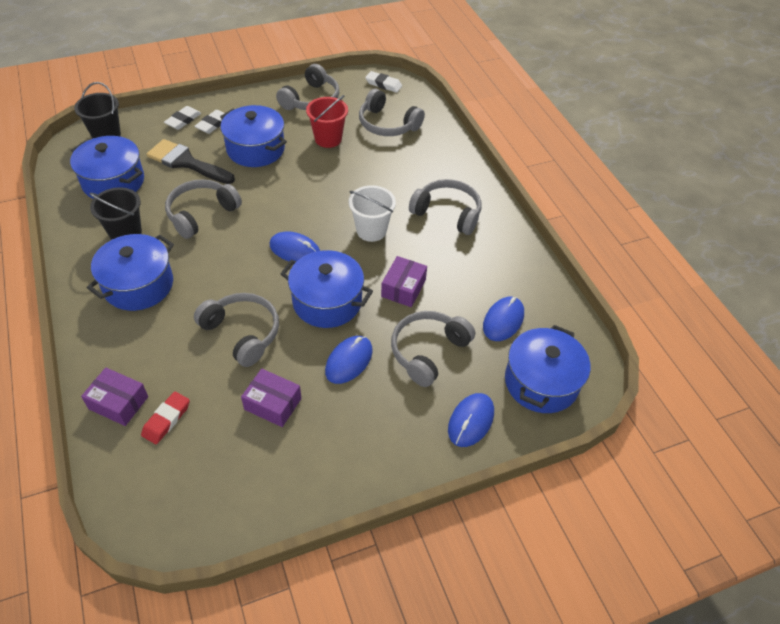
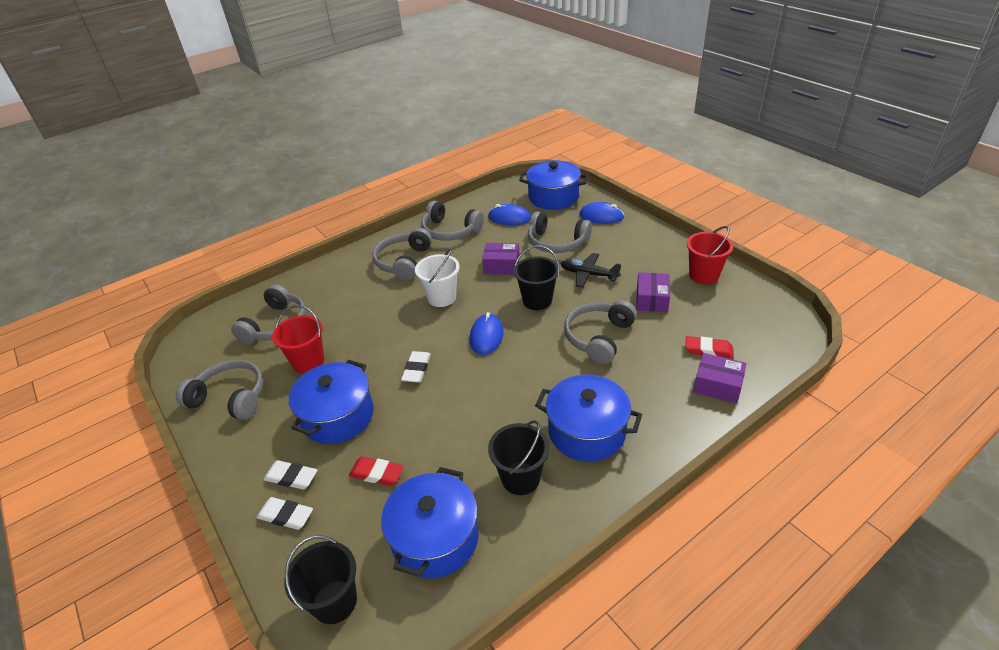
camera: 100 degrees left, 10 degrees down
(118, 403) = (717, 385): purple box -> purple box turned 75 degrees counterclockwise
(186, 162) = (377, 473): black brush -> red eraser
(201, 214) = (463, 422): grey headphones -> grey headphones (450, 231)
(287, 481) = (704, 275): none -> red bucket
(327, 301) = (537, 300): blue pot -> black bucket
(349, 361) = (588, 274): blue mouse -> black plane
(383, 84) = (197, 346): white eraser -> white eraser (417, 369)

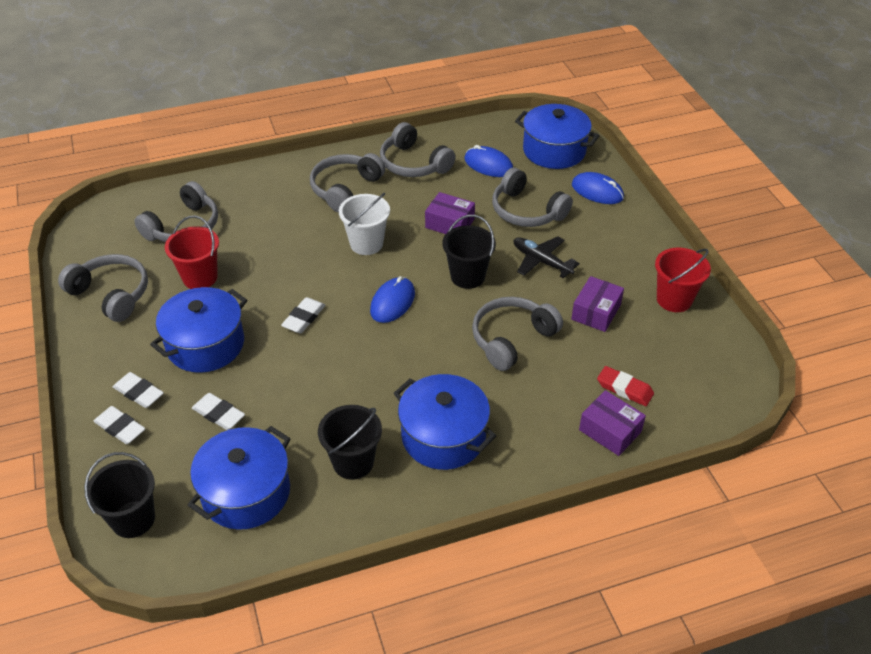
camera: 15 degrees right, 5 degrees up
(377, 473) = (219, 414): red eraser -> white eraser

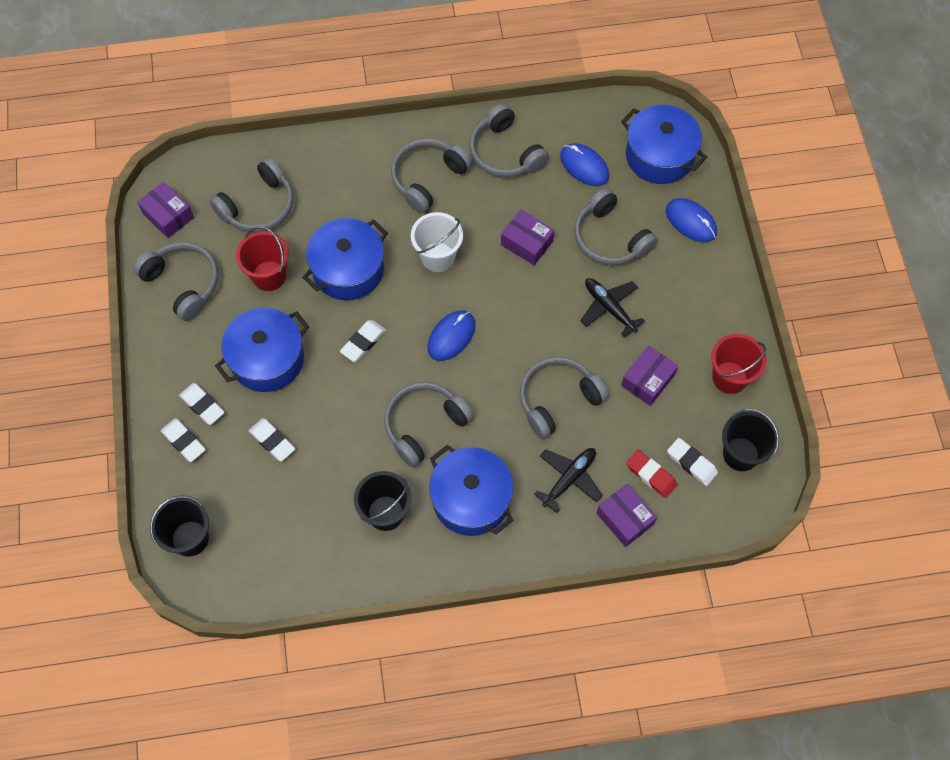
camera: 10 degrees right, 20 degrees up
(93, 244) = (168, 215): none -> purple box
(246, 492) = (288, 528): blue pot -> blue pot (348, 270)
(380, 378) = (424, 425): none -> grey headphones
(467, 276) = (531, 315): black bucket -> black bucket (741, 454)
(542, 404) = (569, 479): none -> black plane
(662, 373) = (691, 463): none -> white eraser

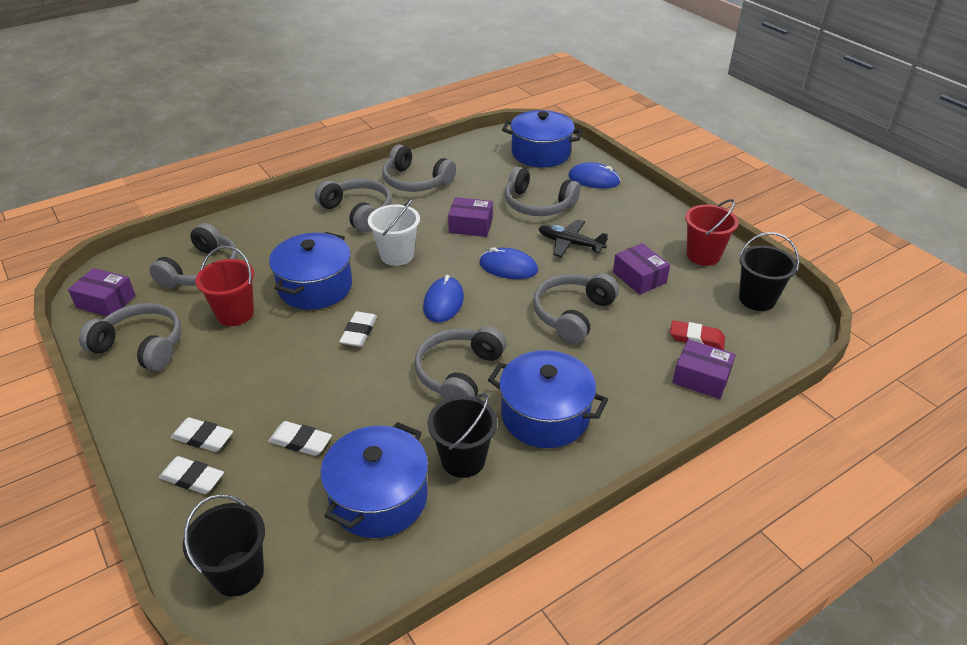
camera: 25 degrees left, 25 degrees down
(267, 359) = (262, 376): blue pot -> blue pot (379, 498)
(428, 179) = (358, 212): grey headphones -> grey headphones turned 120 degrees clockwise
(569, 479) = (627, 366): black plane -> none
(584, 166) = (486, 172): blue mouse -> blue mouse (508, 267)
(647, 380) = (639, 277): purple box -> purple box turned 45 degrees counterclockwise
(691, 463) = (723, 318): white eraser -> none

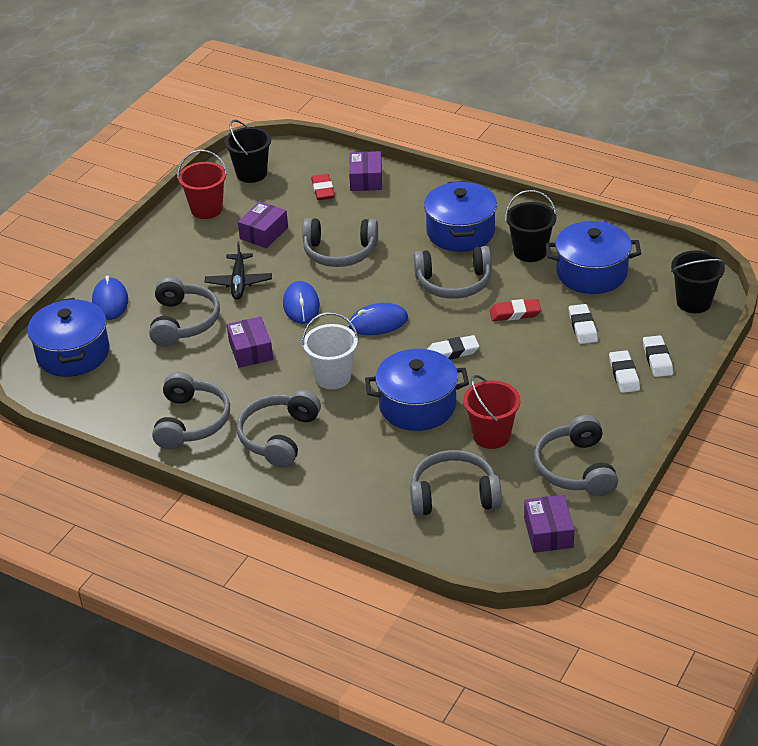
camera: 115 degrees left, 0 degrees up
(371, 398) = (515, 313): none -> red eraser

